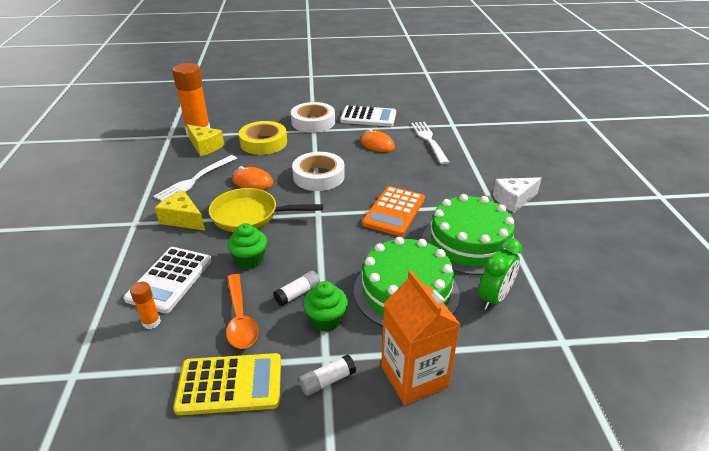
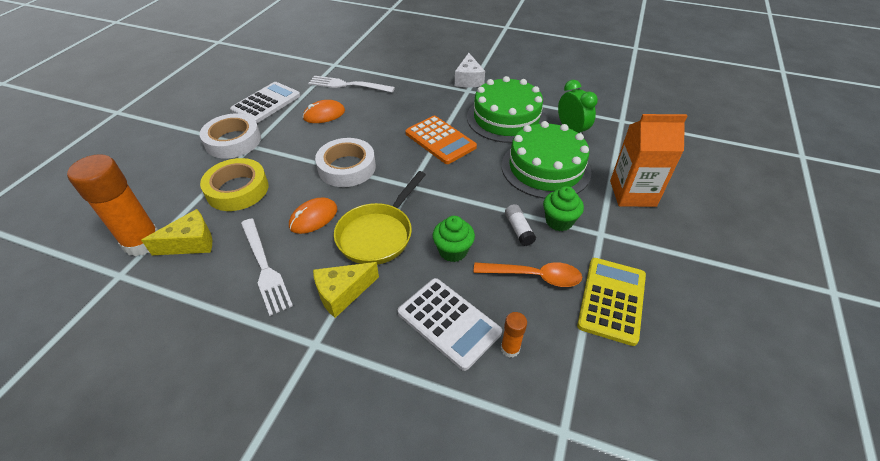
camera: 65 degrees left, 10 degrees up
(327, 381) = (624, 239): white glue stick -> none

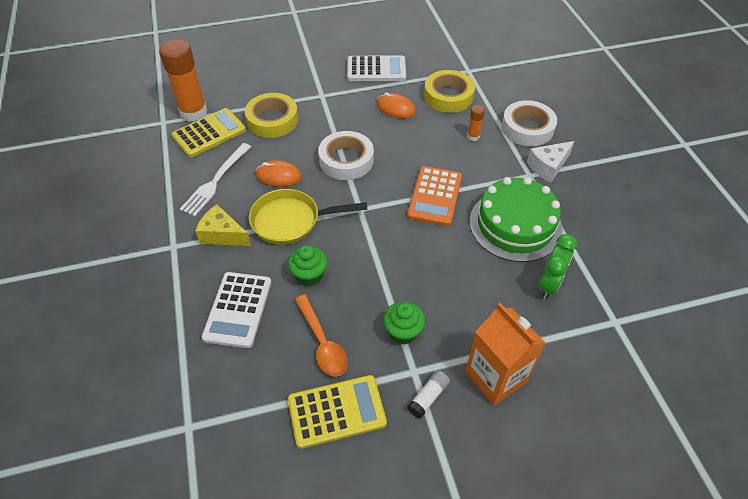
camera: 55 degrees right, 5 degrees up
(191, 243) = (209, 133): yellow cheese -> yellow calculator
(233, 141) = (318, 83): white tape -> white tape (527, 128)
(347, 85) = (448, 96): white fork -> yellow tape
(510, 349) = (239, 360): orange glue stick -> orange glue stick (473, 136)
(518, 230) = (368, 307): white glue stick -> white glue stick (428, 397)
(545, 168) = (468, 290): green cake -> none

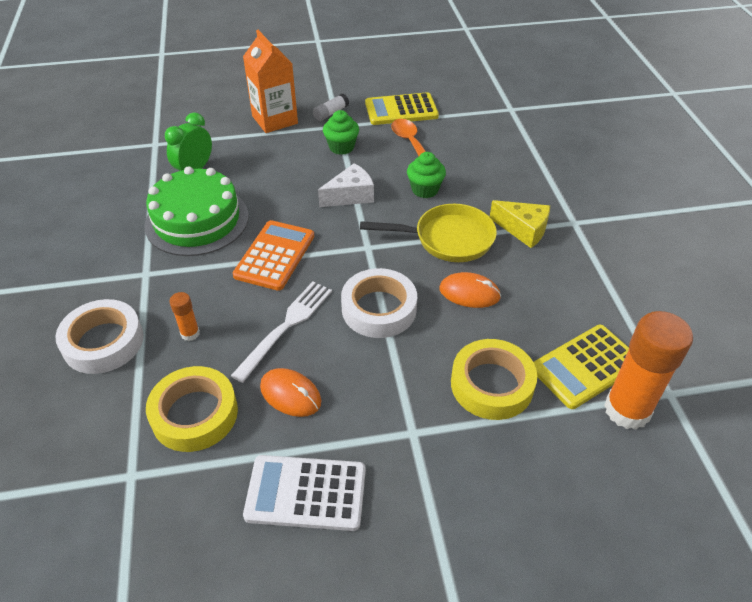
camera: 175 degrees left, 5 degrees down
(215, 182) = (551, 290): white fork -> white fork (287, 325)
(238, 309) = (490, 169): white calculator -> none
(548, 167) = (115, 282): white cheese -> white cheese (350, 196)

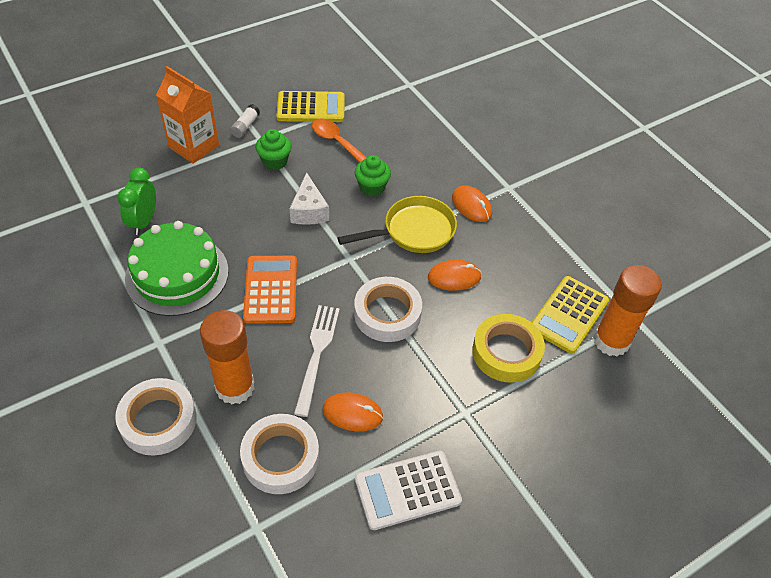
camera: 25 degrees left, 5 degrees up
(190, 333) = (235, 387): orange glue stick -> orange glue stick, size x2.21
(194, 414) = (280, 457): yellow tape -> white tape
(350, 196) = (309, 211): white cheese -> white cheese turned 135 degrees clockwise
(401, 110) = (311, 108): yellow calculator -> yellow calculator turned 150 degrees counterclockwise
(523, 230) = (471, 206): yellow cheese -> orange mouse

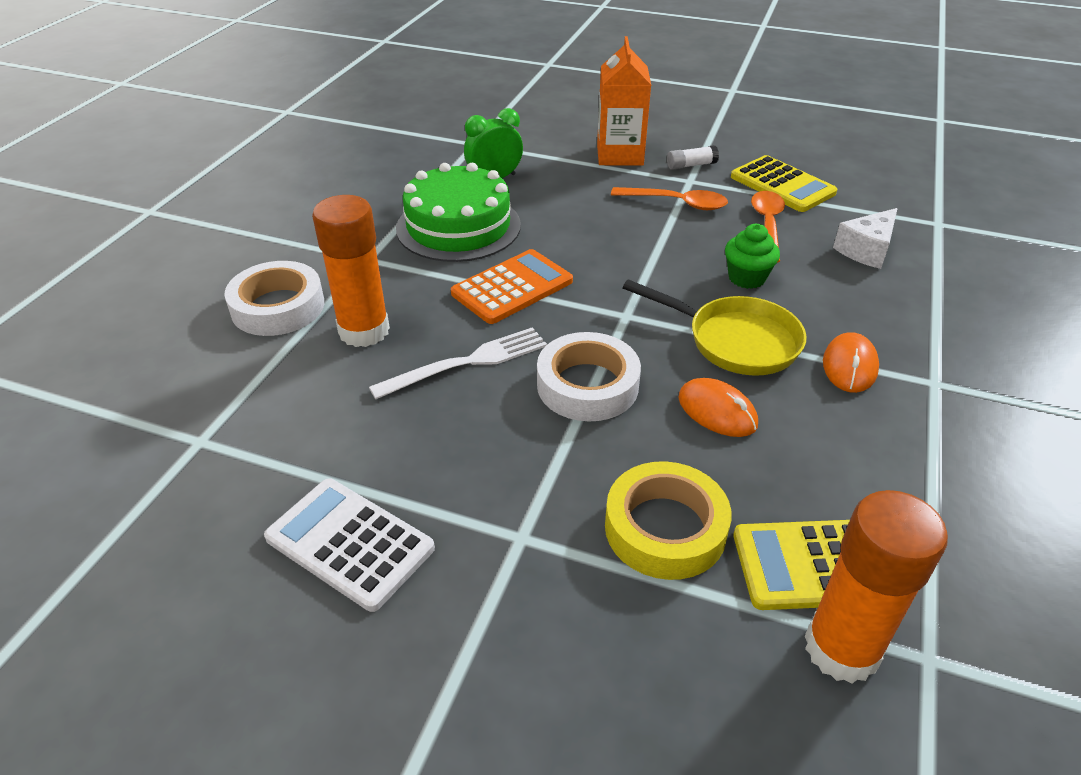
camera: 55 degrees right, 10 degrees down
(275, 161) = (676, 203): green cupcake -> orange spoon
(280, 457) = (305, 410): white tape -> none
(309, 211) = (648, 255): white cheese -> white cheese (866, 250)
(352, 413) = (416, 433): orange mouse -> none

